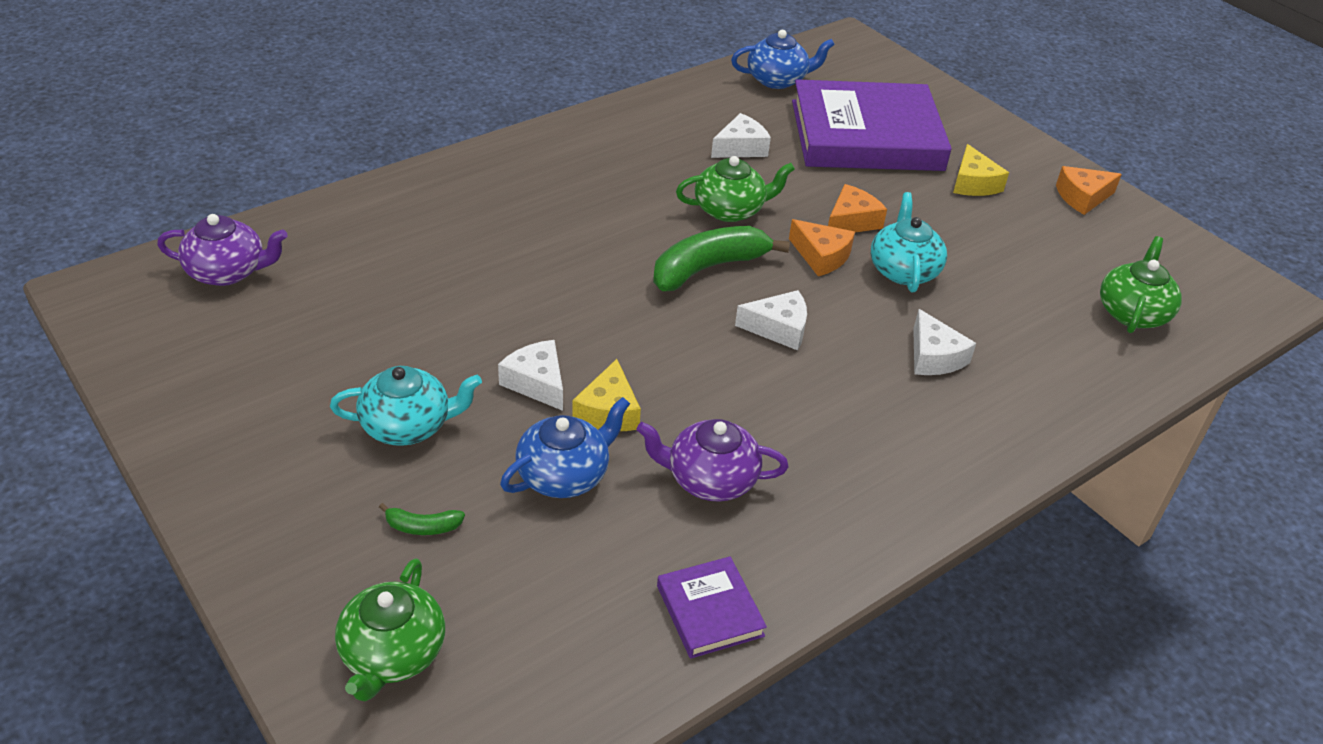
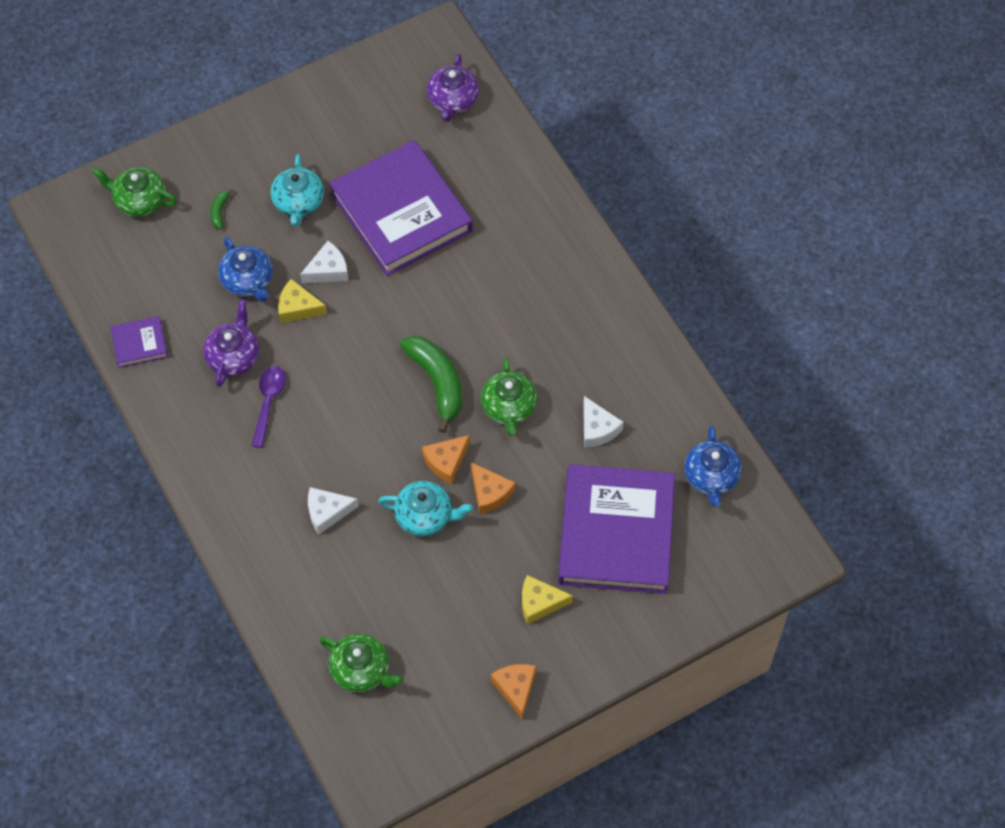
camera: 100 degrees right, 20 degrees up
(430, 313) = (401, 212): none -> purple book
(778, 328) = (366, 418): white cheese -> none
(781, 431) = (268, 402): none -> purple spoon

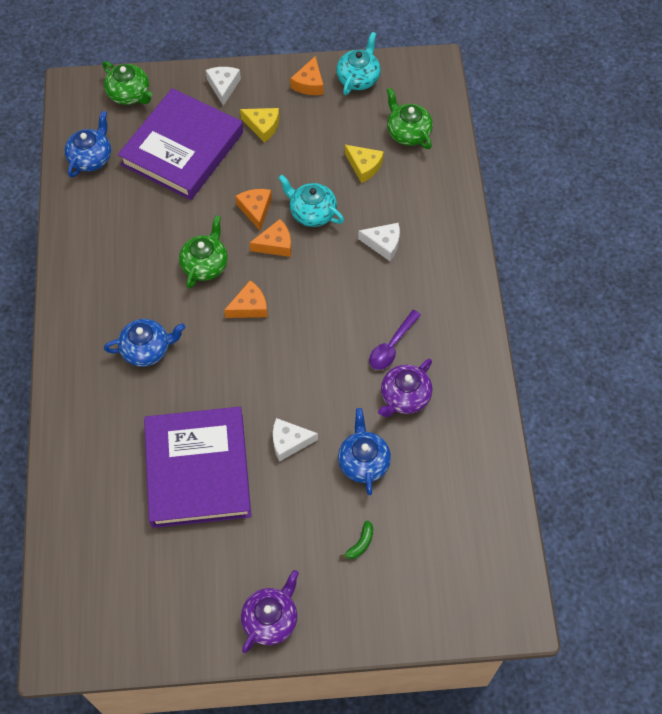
camera: 155 degrees left, 0 degrees up
(139, 200) = (431, 590): green teapot -> green teapot (129, 94)
(139, 344) = (481, 442): purple book -> none
(298, 203) = (284, 520): turquoise teapot -> turquoise teapot (358, 78)
(298, 307) = (331, 418): yellow cheese -> yellow cheese (364, 166)
(437, 382) = (249, 306): green banana -> orange cheese
(453, 100) = (87, 568): purple teapot -> purple teapot (271, 619)
(516, 298) = (147, 349): none -> blue teapot
(597, 429) = (149, 222): white cheese -> white cheese (223, 86)

